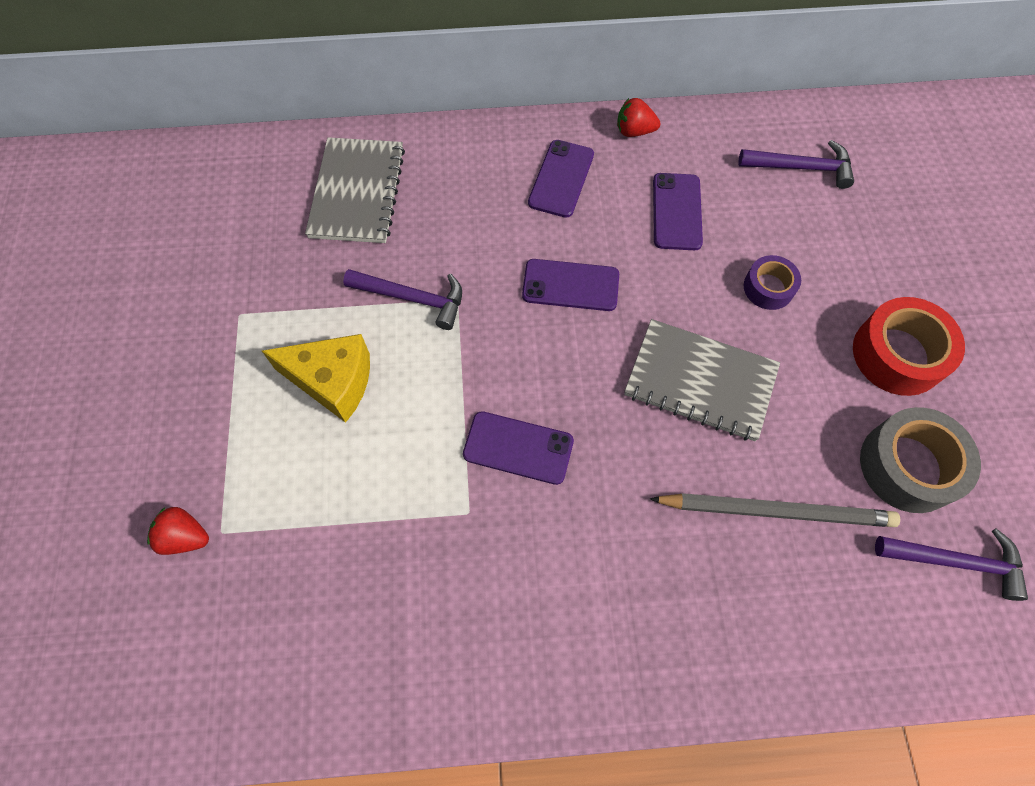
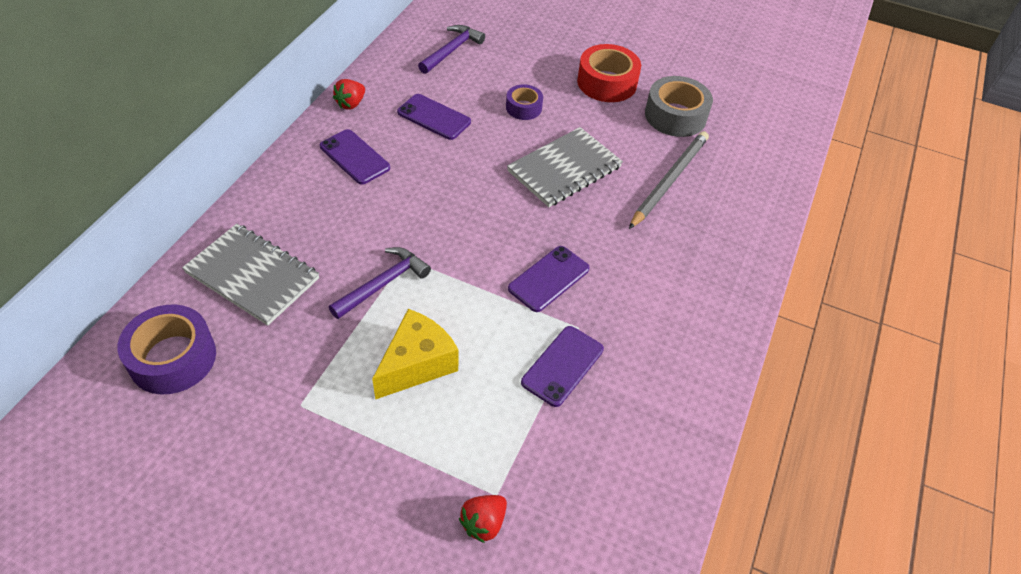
camera: 65 degrees left, 15 degrees down
(238, 194) = (173, 358): none -> purple tape
(570, 285) = (446, 194): purple phone -> purple phone (562, 366)
(955, 561) = (738, 129): purple hammer -> none

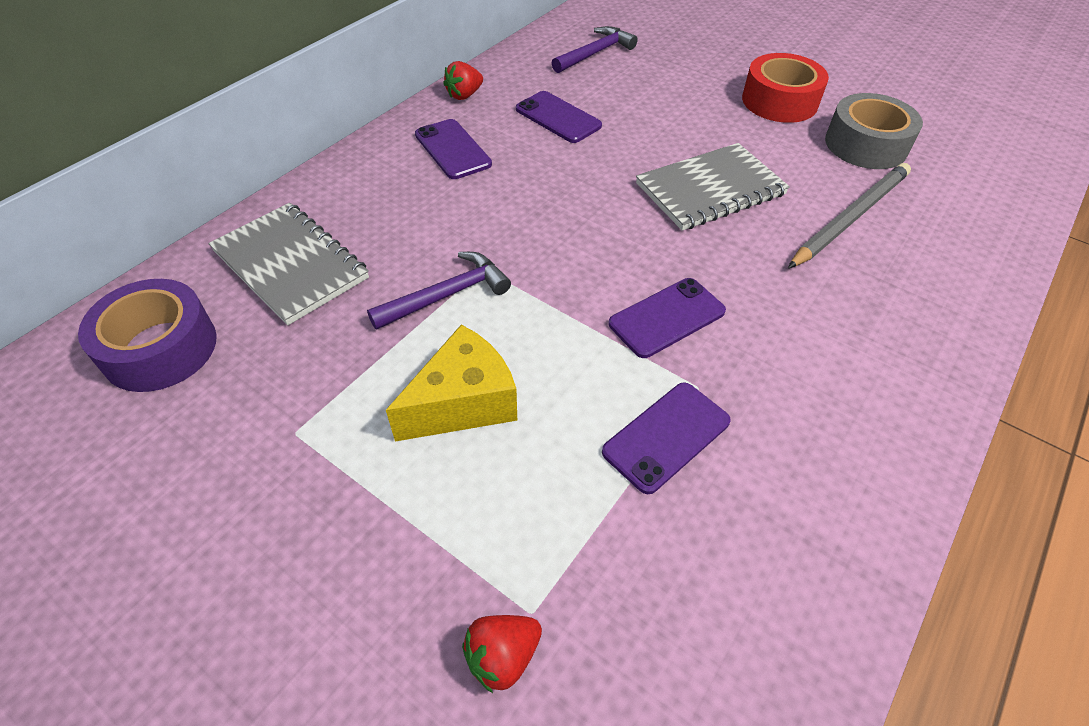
camera: 15 degrees right, 0 degrees up
(523, 108) = (670, 118): purple tape -> none

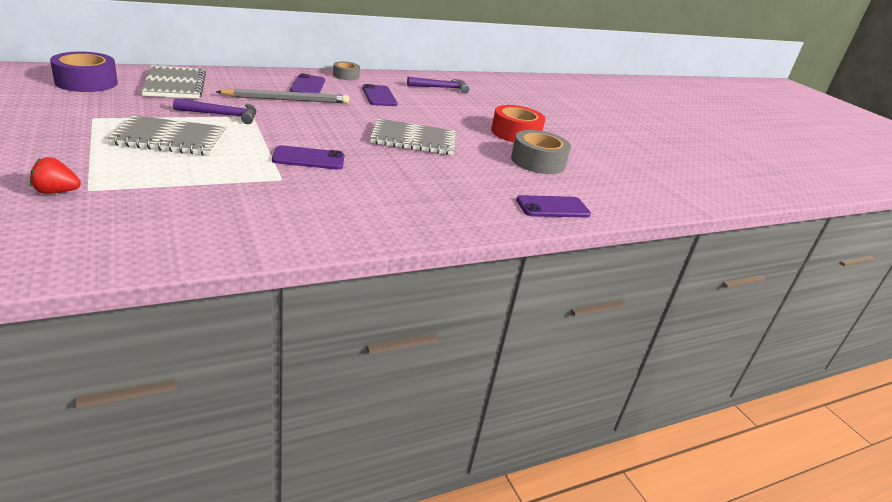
camera: 25 degrees right, 20 degrees down
(463, 403) = (170, 139): yellow cheese -> grey notebook
(464, 95) = (346, 76): red strawberry -> grey tape
(666, 436) = (237, 182): purple phone -> purple phone (552, 207)
(850, 217) = (474, 175): grey pencil -> grey pencil (287, 100)

